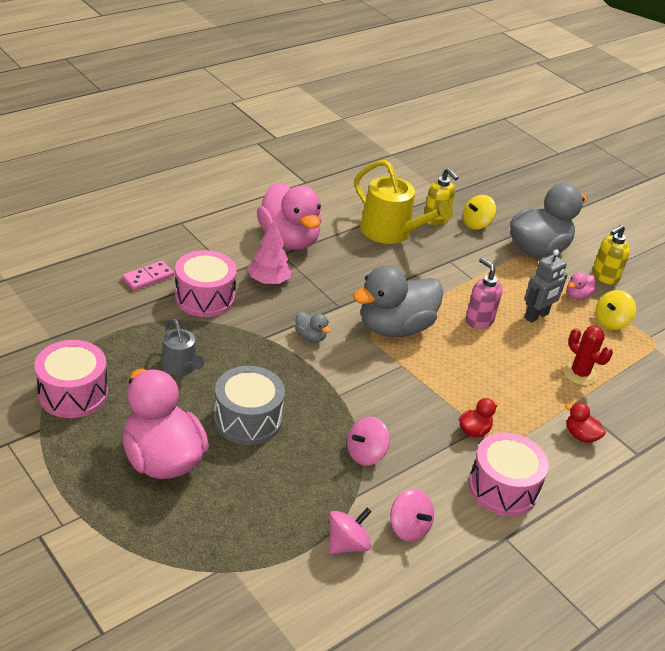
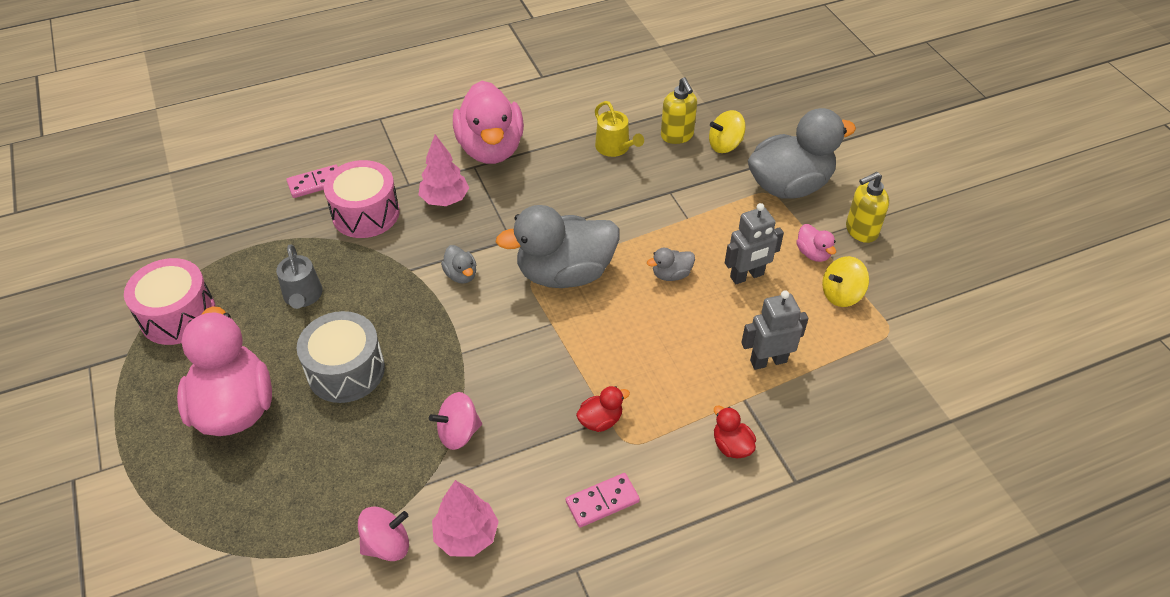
camera: 20 degrees right, 10 degrees up
(391, 232) = (615, 148): yellow watering can -> yellow watering can, size x0.57
(408, 528) = (466, 535): pink spinning top -> pink tree
(479, 320) = (671, 274): pink soap dispenser -> grey duck
(503, 488) = (602, 501): pink drum -> pink domino
(577, 295) = (813, 253): pink duck -> pink duck turned 90 degrees counterclockwise
(579, 374) = (768, 361): red cactus -> grey robot

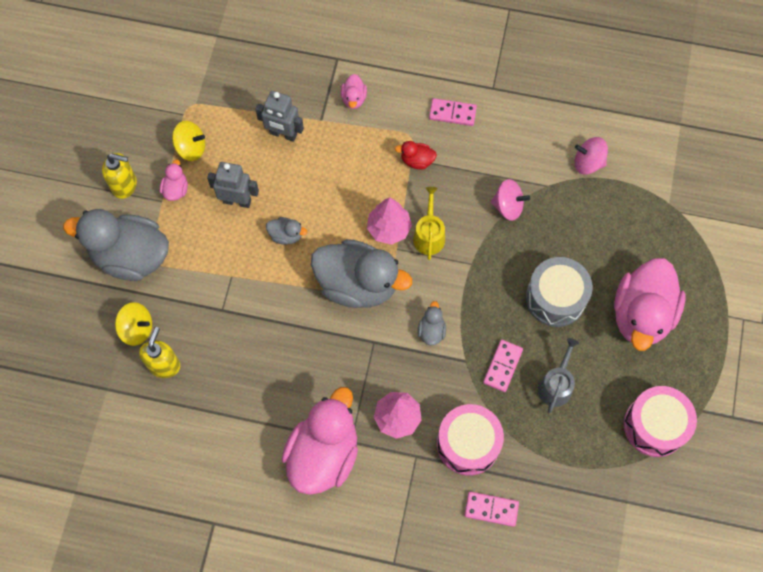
camera: 145 degrees left, 20 degrees up
(369, 284) = (502, 366): none -> pink domino
(466, 535) = (541, 141): pink tree -> pink tree (389, 228)
(615, 148) = (224, 385): yellow watering can -> yellow watering can (429, 235)
(731, 446) = (354, 98): red duck -> pink duck

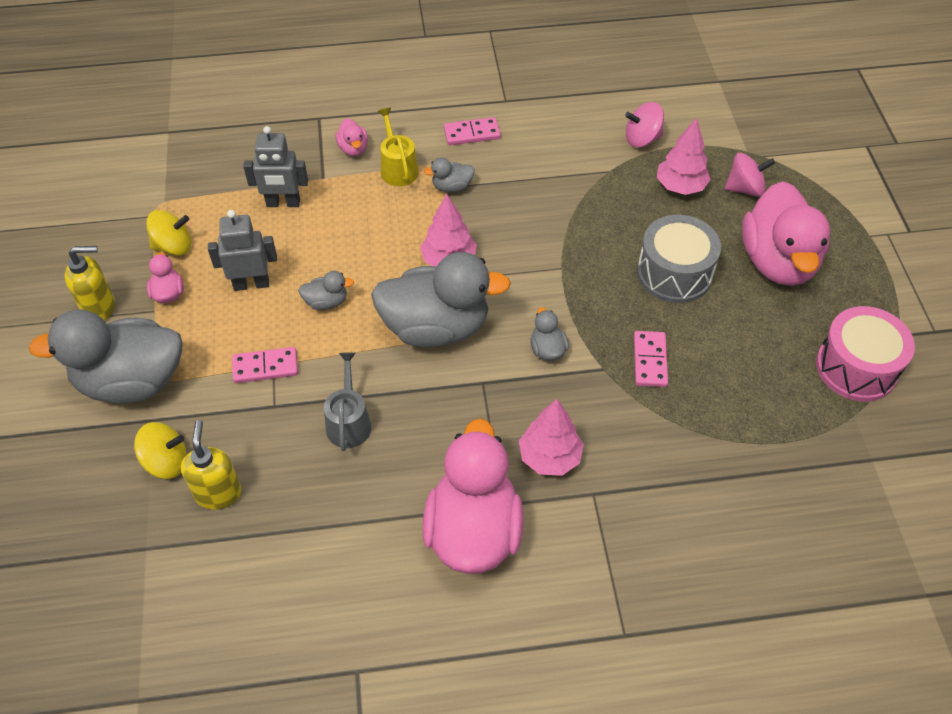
camera: 20 degrees left, 15 degrees down
(417, 161) = (452, 187): red duck -> grey duck
(429, 235) = (499, 254): yellow watering can -> yellow watering can (398, 168)
(468, 444) = (650, 458): pink drum -> none
(491, 509) = (716, 524): pink domino -> pink domino (265, 367)
(508, 206) = (575, 201): pink spinning top -> pink spinning top (745, 188)
(556, 385) = (722, 361): grey watering can -> grey watering can (349, 422)
(597, 219) = (680, 186): none -> pink tree

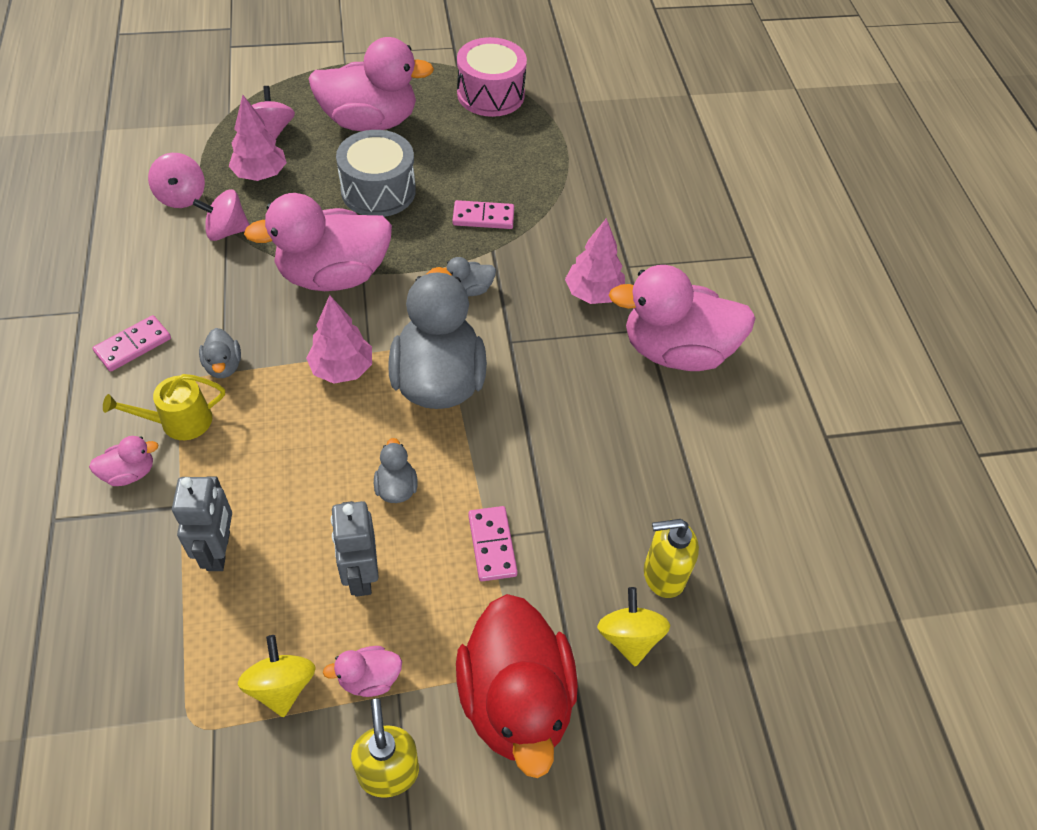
camera: 95 degrees left, 0 degrees up
(132, 381) = (516, 701): grey duck -> red duck
(349, 422) = (564, 456): grey watering can -> none
(472, 133) = (133, 345): pink domino -> pink domino turned 60 degrees clockwise
(557, 247) = (333, 275): none -> pink duck
(603, 172) = (227, 231): none -> pink spinning top

